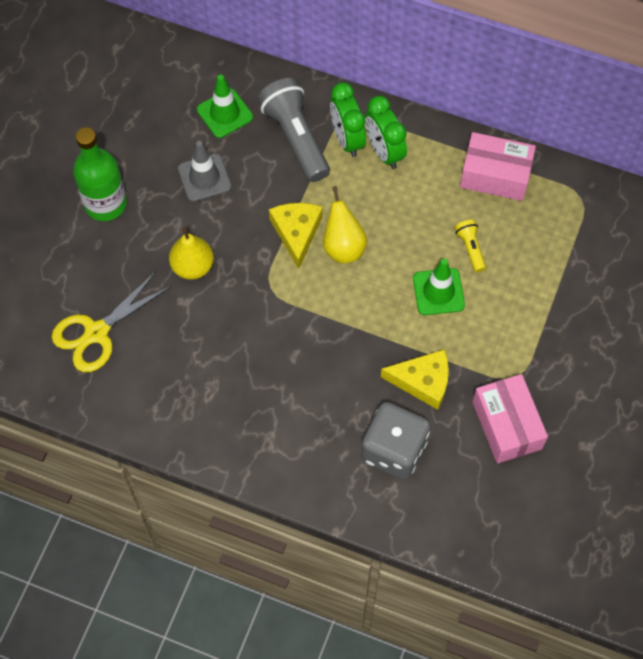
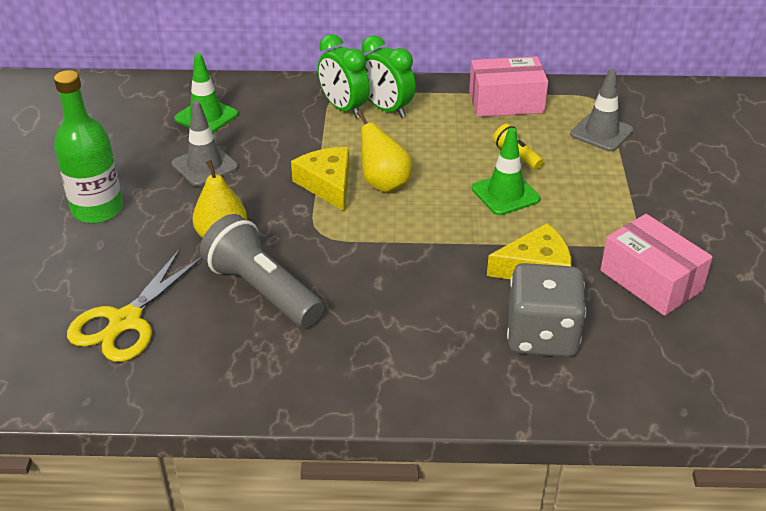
camera: 20 degrees left, 25 degrees down
(296, 138) = (290, 118): grey flashlight -> grey flashlight (262, 290)
(560, 243) = (601, 132): none -> grey traffic cone

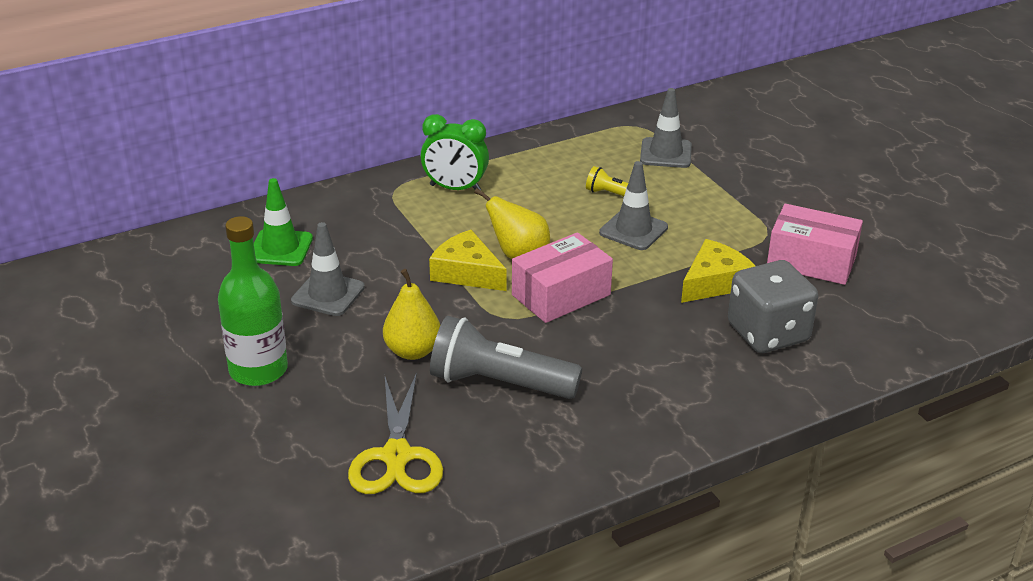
camera: 30 degrees left, 5 degrees down
(344, 108) = (413, 200): green clock -> none
(505, 194) = (633, 230): green traffic cone -> grey traffic cone
(506, 102) = (559, 150): pink box -> pink box (561, 295)

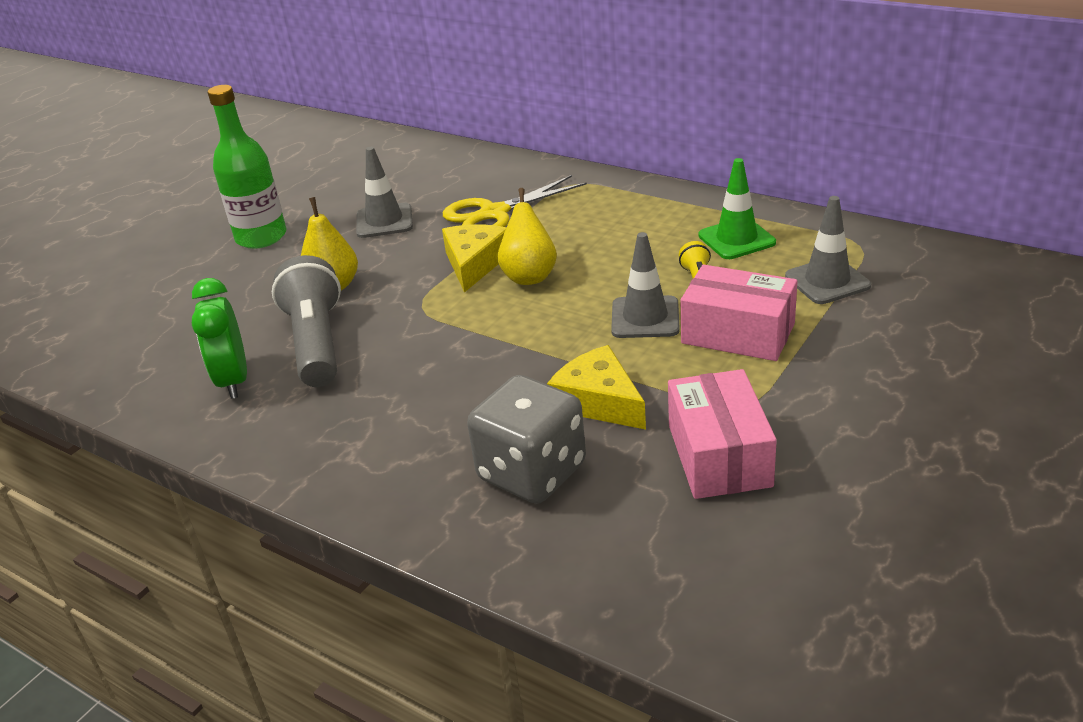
camera: 65 degrees right, 0 degrees up
(280, 248) = (431, 179): green traffic cone -> green traffic cone (736, 239)
(397, 456) = (184, 335): yellow scissors -> yellow scissors (494, 213)
(455, 188) = (606, 206): green clock -> green clock (233, 381)
(561, 295) = (484, 321): pink box -> pink box (738, 333)
(714, 282) = (599, 401): yellow cheese -> yellow cheese turned 150 degrees counterclockwise

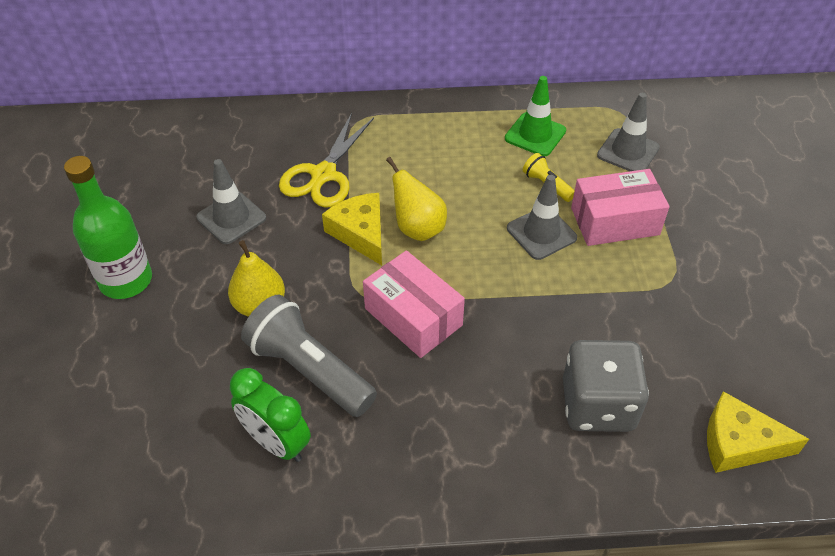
camera: 40 degrees left, 15 degrees up
(599, 401) = (582, 322): yellow cheese -> yellow cheese (739, 443)
(719, 455) = (697, 329): pink box -> pink box (413, 317)

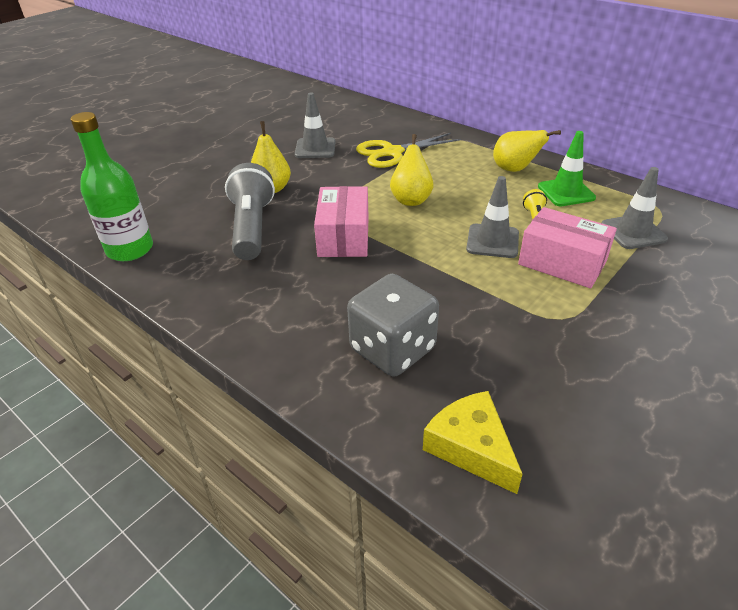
camera: 45 degrees right, 10 degrees down
(126, 280) = (229, 149): green bottle -> green bottle (130, 249)
(276, 442) = (188, 247): green clock -> none
(360, 233) = (373, 186): yellow cheese -> none
(464, 130) = (515, 169): none -> yellow pear

